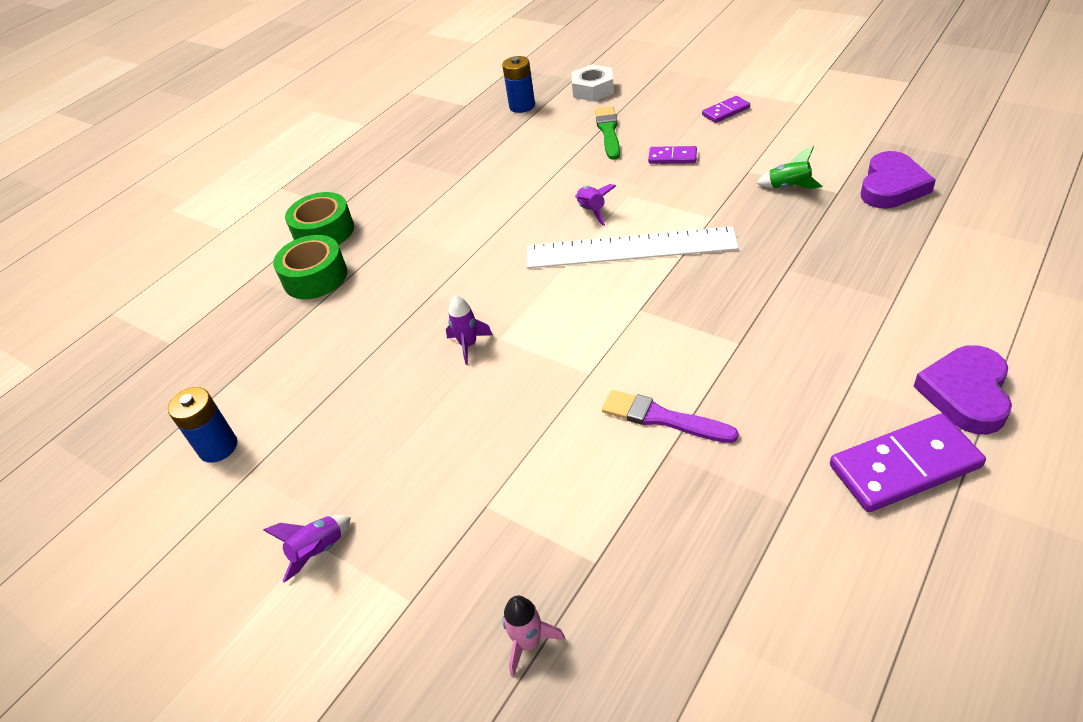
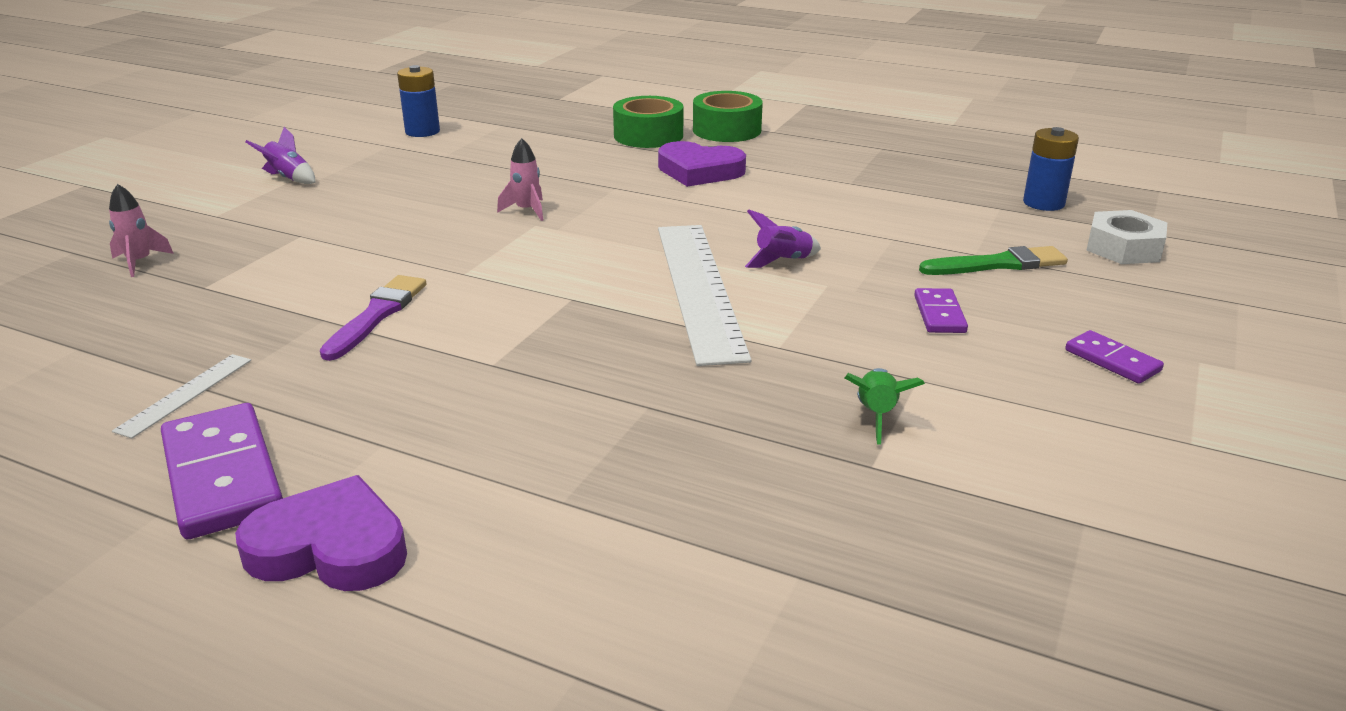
camera: 75 degrees right, 15 degrees down
(468, 345) = (527, 211): purple rocket -> pink rocket
(798, 520) = (185, 394): none -> white ruler
(892, 186) = (904, 530): purple heart -> purple heart (699, 171)

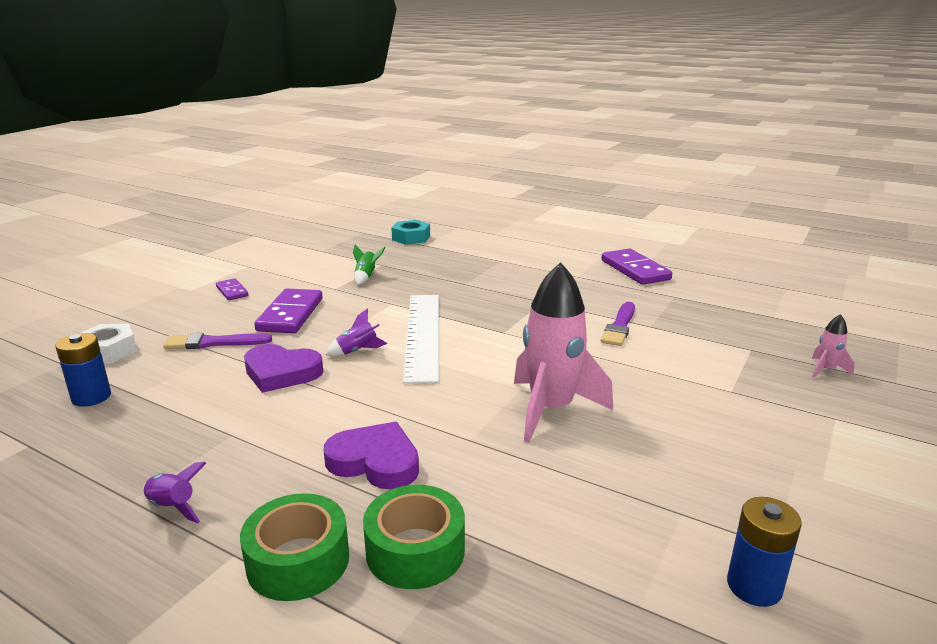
camera: 175 degrees left, 5 degrees down
(185, 394) = (684, 294): white ruler -> none
(288, 178) = (830, 473): purple rocket -> purple rocket (173, 507)
(330, 547) = (578, 254): purple heart -> purple heart (281, 373)
(527, 211) = (551, 410): pink rocket -> pink rocket, size x2.31
(861, 619) = (411, 238): none -> turquoise nut
(939, 314) = (291, 314): purple domino -> purple domino, size x1.85
(998, 264) = (214, 343): green brush -> purple brush

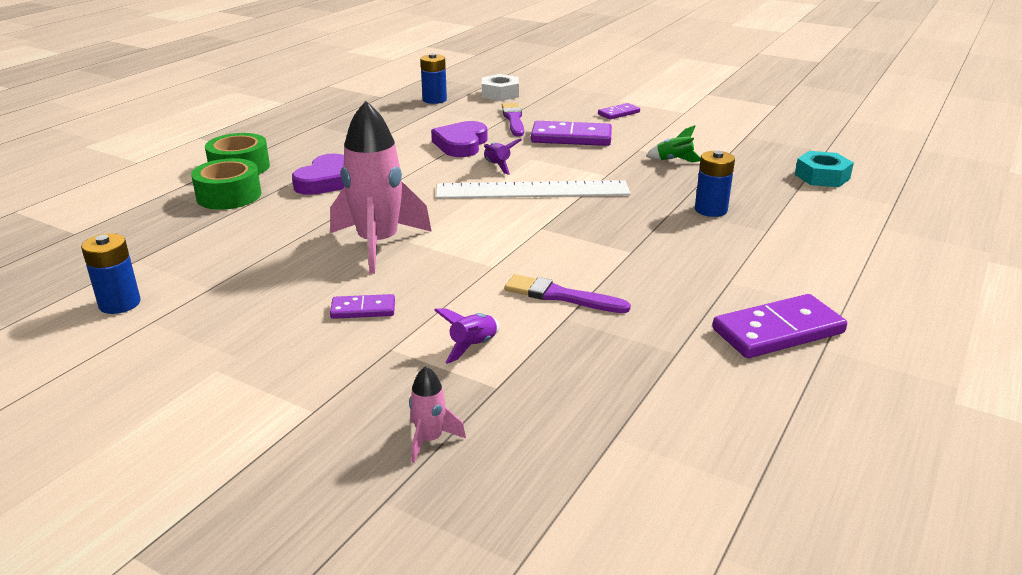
camera: 90 degrees right, 5 degrees up
(173, 507) = (304, 135): purple rocket -> purple rocket (473, 346)
(467, 272) = (710, 210): none -> blue battery
(679, 408) = (363, 309): none -> purple domino

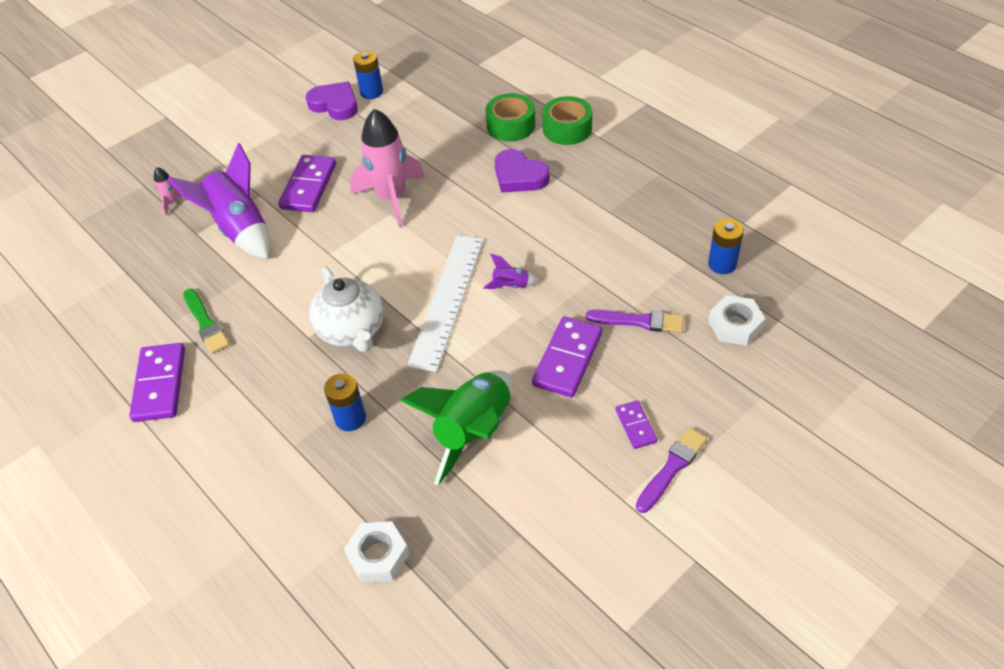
camera: 110 degrees right, 20 degrees up
(363, 309) = (308, 186): purple domino -> purple domino, size x1.85
(461, 144) = (576, 268): purple heart -> purple heart (335, 104)
(473, 346) = (240, 229): purple rocket -> purple rocket, size x2.31
(561, 296) = (270, 280): purple brush -> purple brush (672, 467)
(604, 229) = (352, 330): none -> white teapot
(661, 325) = (206, 323): none -> green brush
(674, 160) = (474, 431): green rocket -> green rocket, size x2.31
(822, 176) = (378, 556): turquoise nut -> white nut

